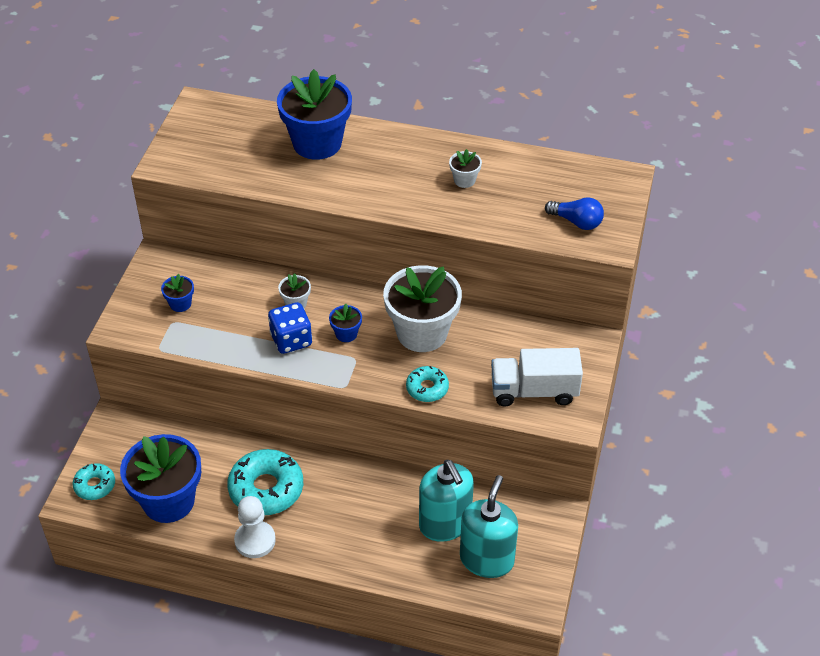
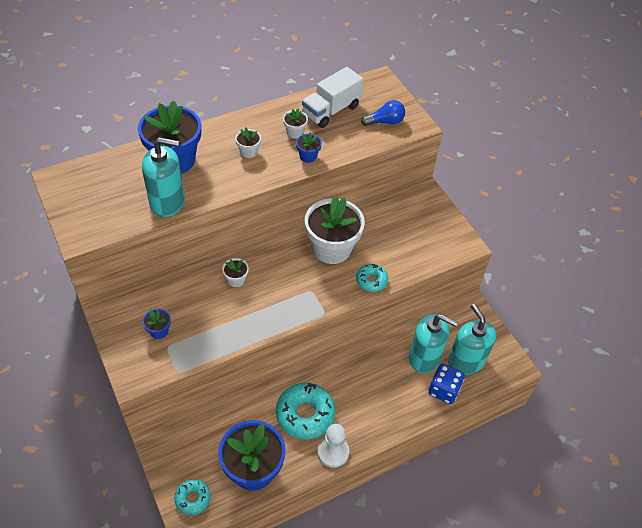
camera: 45 degrees left, 5 degrees up
(268, 177) = (167, 202): none -> turquoise soap dispenser
(291, 340) = (259, 306): blue dice -> blue dice (443, 390)
(346, 334) = (288, 279): blue flower pot -> blue flower pot (308, 156)
(396, 173) = (248, 152): none -> white flower pot
(534, 391) = (428, 242): white truck -> white truck (331, 110)

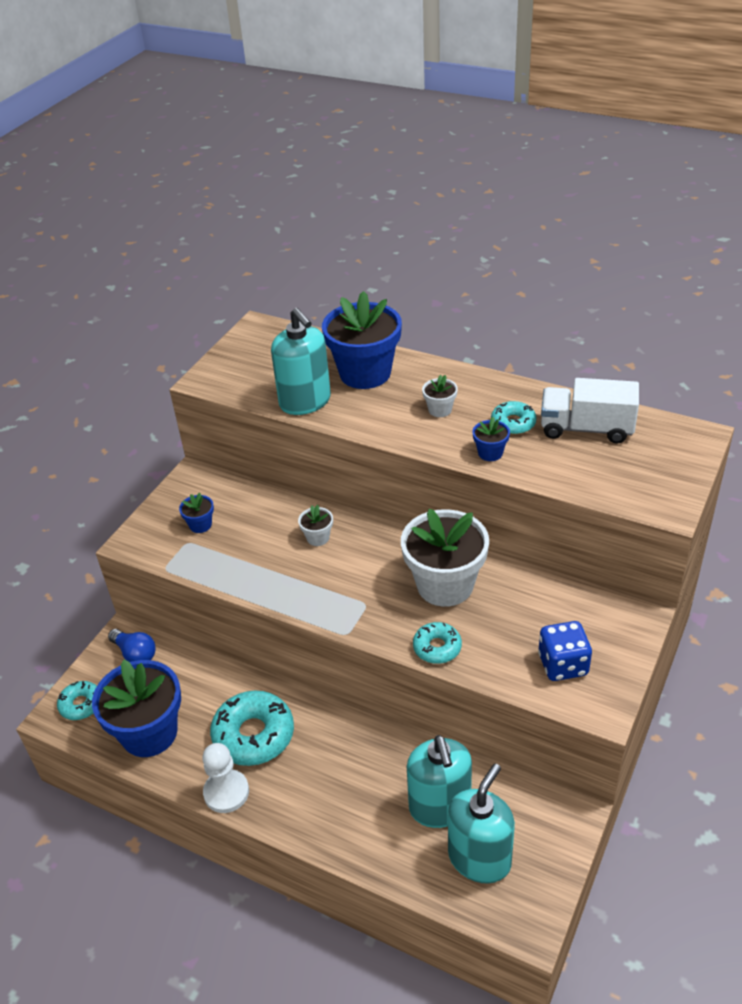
camera: 60 degrees right, 10 degrees down
(295, 132) = (513, 423): white flower pot -> turquoise donut
(385, 122) = (632, 479): blue light bulb -> blue light bulb (135, 654)
(443, 390) = (410, 858): blue dice -> blue dice (563, 665)

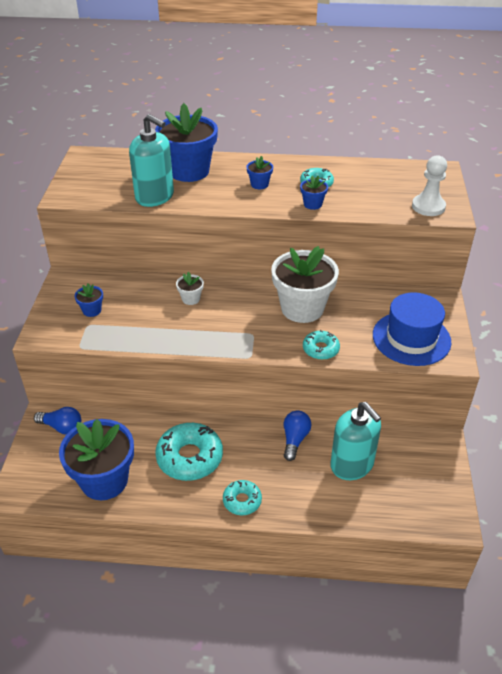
camera: 25 degrees left, 0 degrees up
(81, 704) = (34, 476): turquoise donut -> turquoise donut (242, 501)
(226, 792) = (190, 503): white pawn -> white pawn (428, 207)
(386, 751) = (295, 439): none -> blue light bulb
(440, 410) = (259, 184): white flower pot -> blue flower pot
(479, 858) = (397, 489): turquoise soap dispenser -> none
(563, 665) = (411, 338): blue dice -> blue hat
(586, 428) = (367, 178): white truck -> none

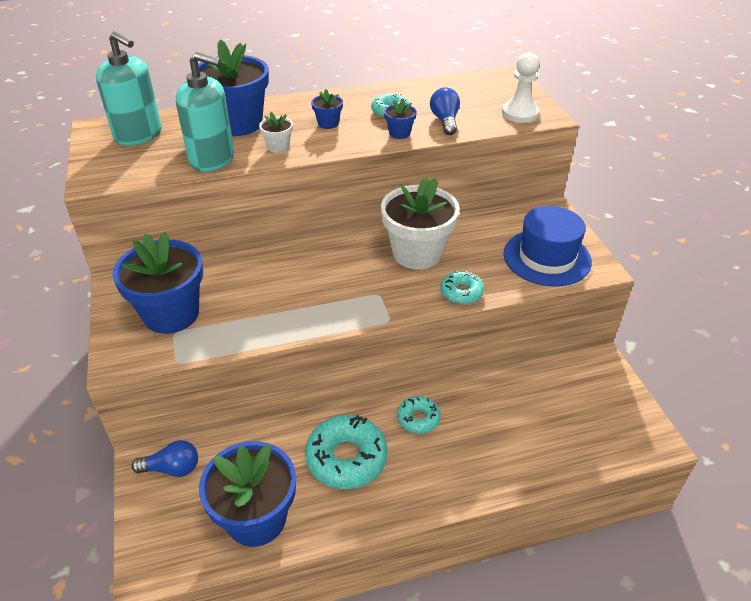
camera: 20 degrees left, 0 degrees up
(92, 310) = (171, 314): blue flower pot -> blue flower pot, size x2.32
(191, 299) = (286, 272): white flower pot -> white flower pot (278, 147)
(242, 501) = (430, 490): turquoise donut -> turquoise donut (418, 419)
(295, 439) = (453, 402): blue light bulb -> blue light bulb (445, 121)
(352, 465) = (526, 412): turquoise soap dispenser -> turquoise soap dispenser (138, 135)

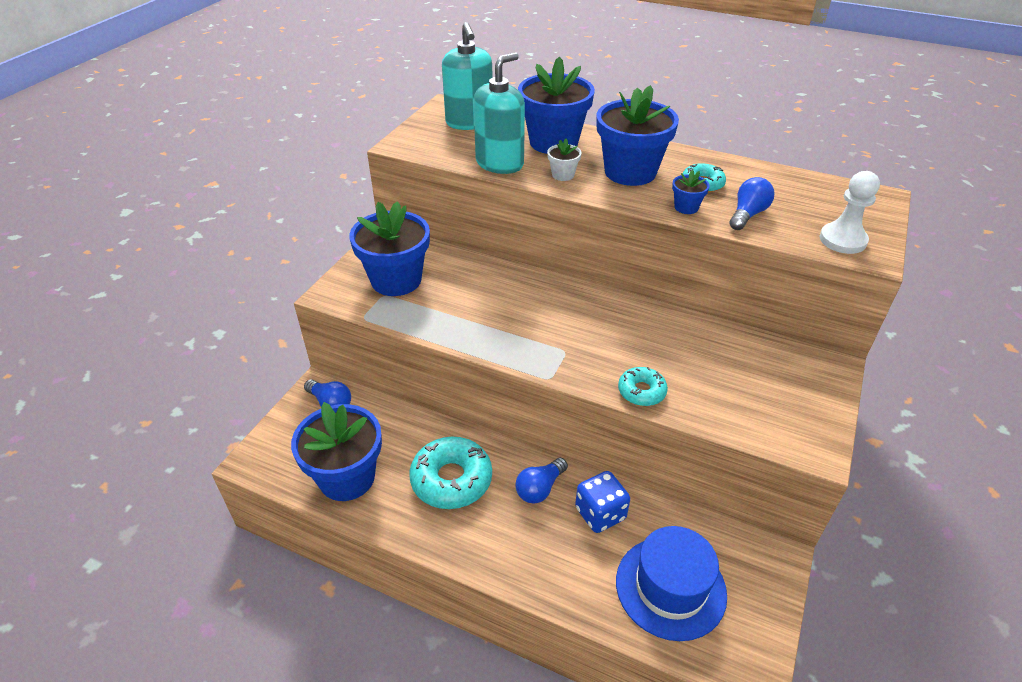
camera: 40 degrees right, 0 degrees up
(212, 159) = (500, 163): turquoise soap dispenser -> turquoise soap dispenser turned 105 degrees counterclockwise
(328, 123) = (630, 172): blue flower pot -> blue flower pot, size x2.32
(417, 253) = (640, 335): white flower pot -> none
(418, 419) = (540, 488): turquoise donut -> blue light bulb
(476, 408) = (600, 513): none -> blue dice
(547, 257) = (769, 408): blue hat -> blue hat (670, 587)

